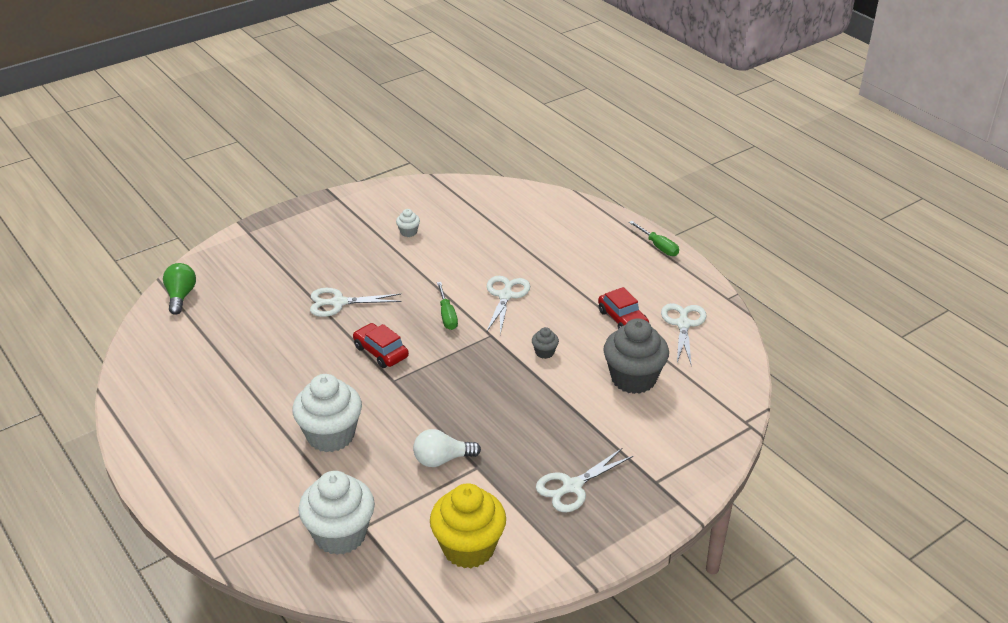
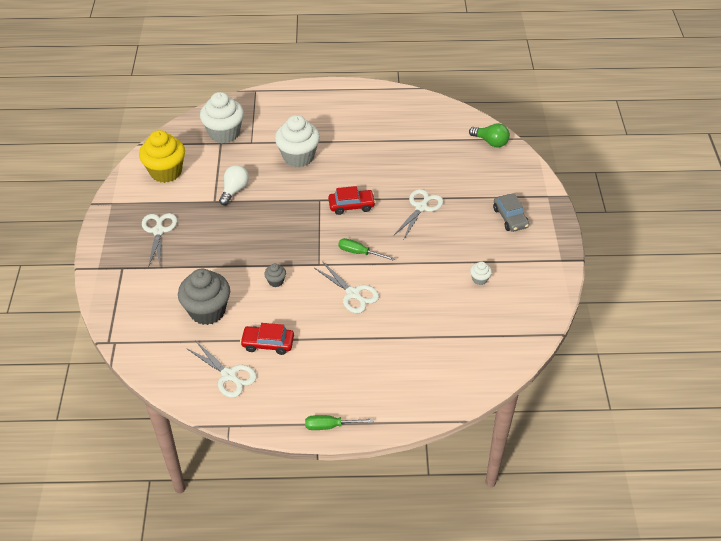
camera: 125 degrees right, 10 degrees up
(303, 243) = (510, 218): none -> grey car

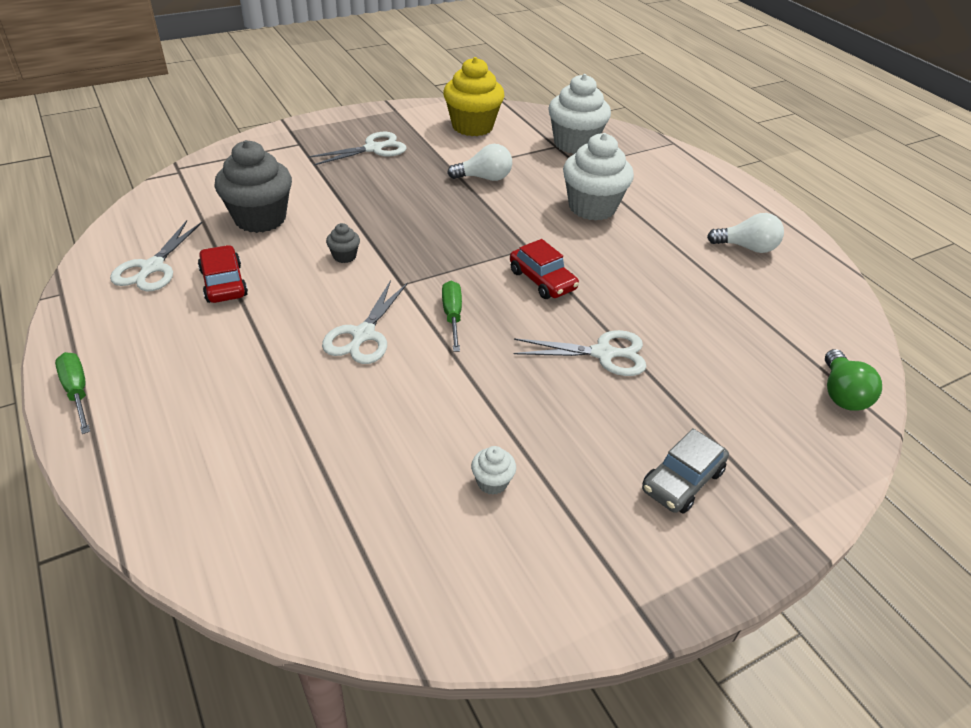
camera: 60 degrees right, 5 degrees down
(374, 115) = (746, 247): none -> white light bulb

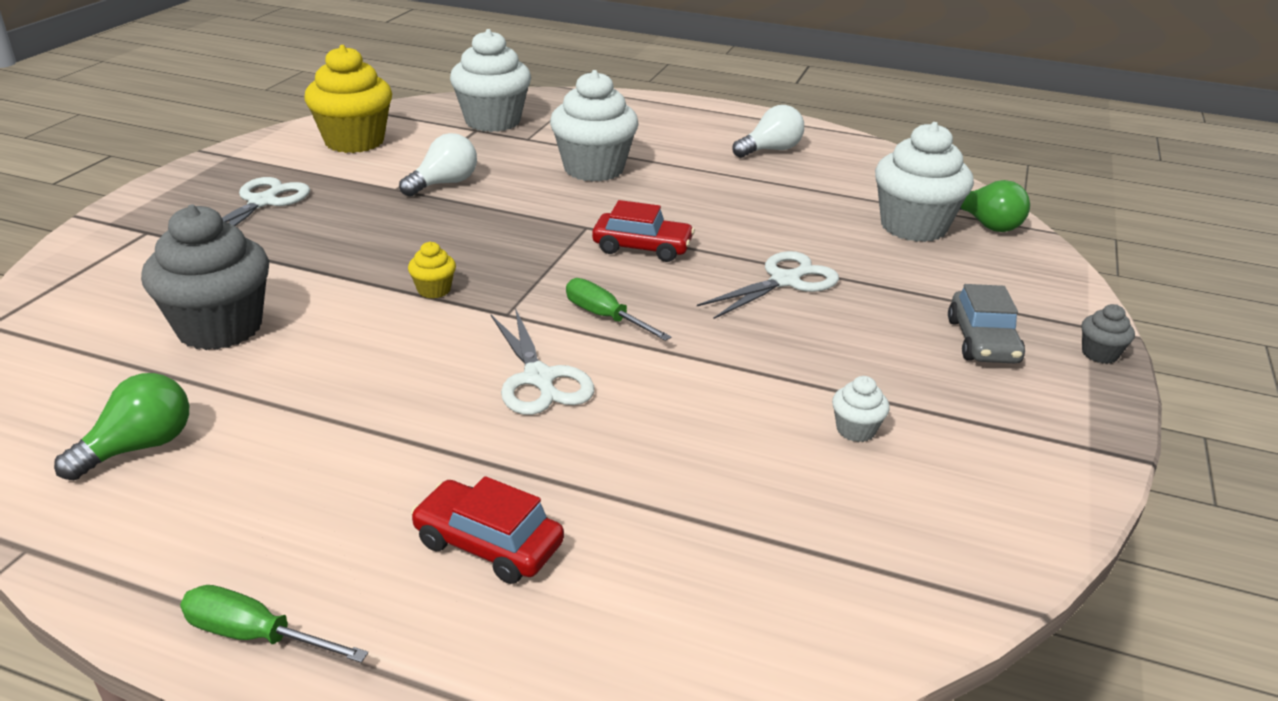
camera: 40 degrees left, 10 degrees down
(152, 267) = (139, 447): white scissors -> green light bulb
(224, 283) = (279, 414): red car -> red car (488, 544)
(344, 256) = (397, 318): grey cupcake -> grey cupcake (1099, 354)
(385, 248) = (434, 290): none -> yellow cupcake
(770, 364) = (913, 227): none -> white cupcake

